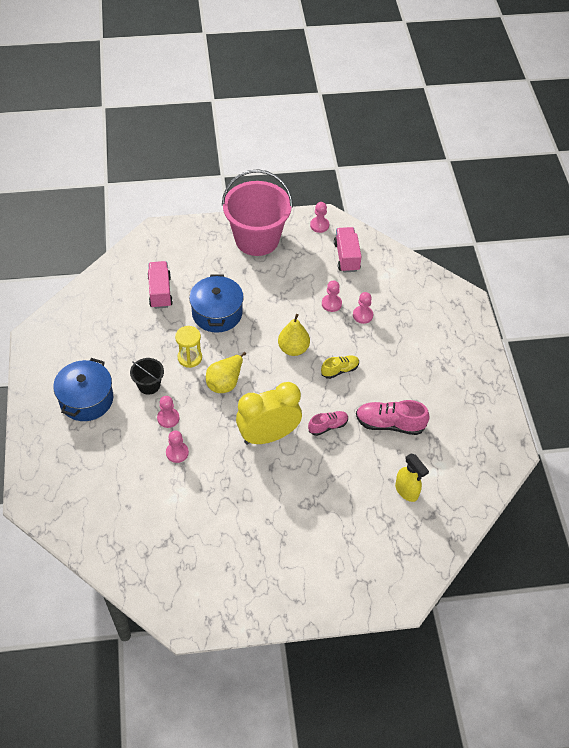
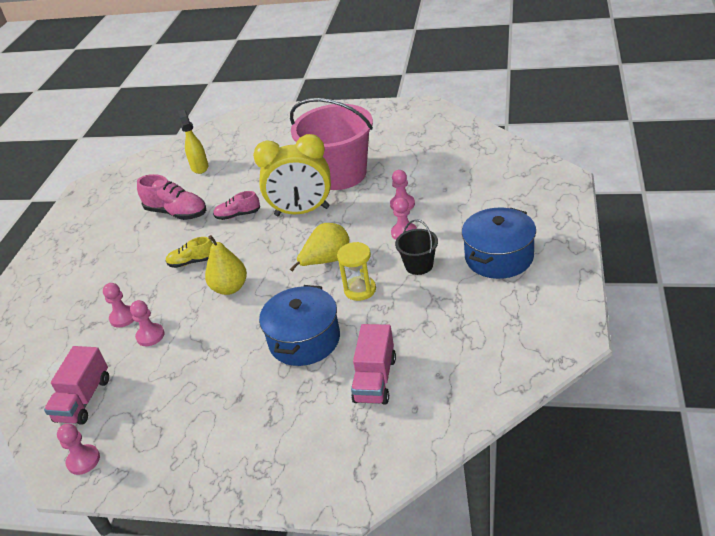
camera: 155 degrees left, 15 degrees down
(257, 239) = (193, 449): pink bucket -> pink bucket (340, 174)

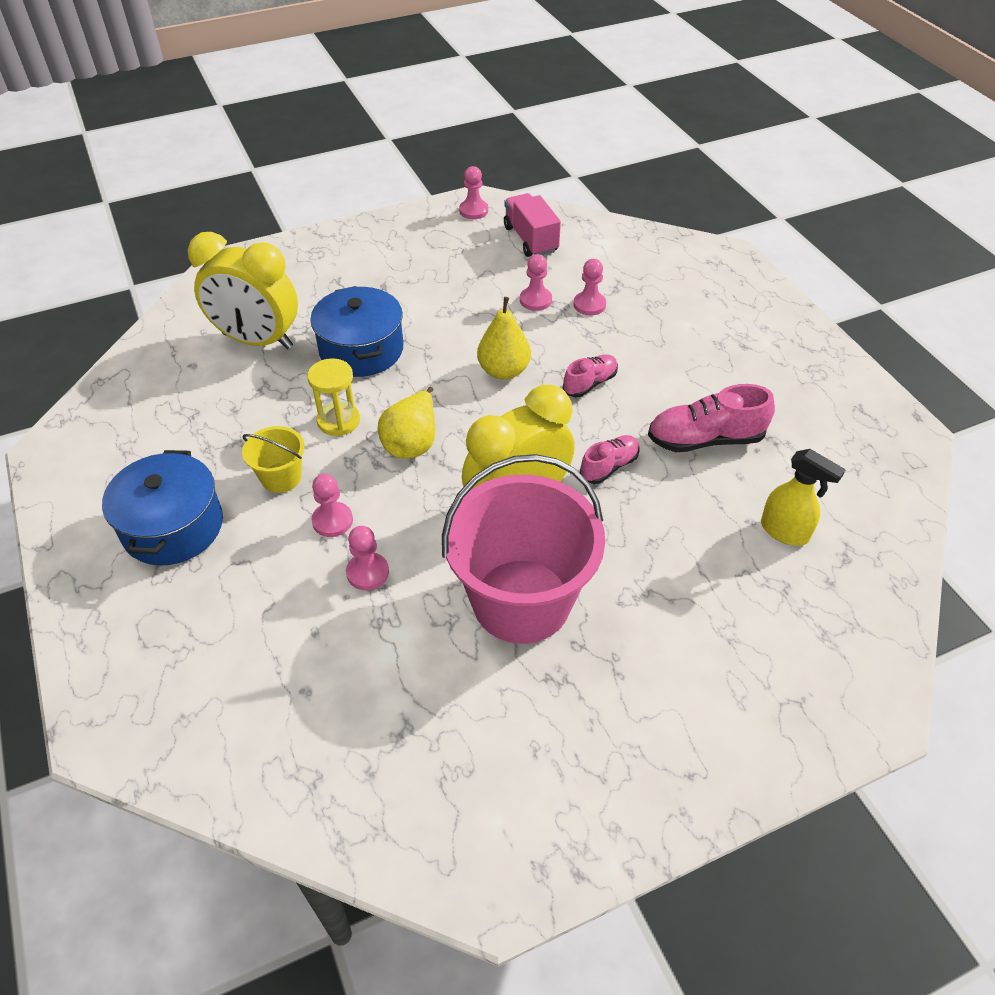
camera: 140 degrees right, 10 degrees up
(192, 262) = (590, 383): yellow shoe -> pink shoe
(375, 379) = (257, 341): pink truck -> yellow clock
(419, 265) = (281, 477): black bucket -> yellow bucket

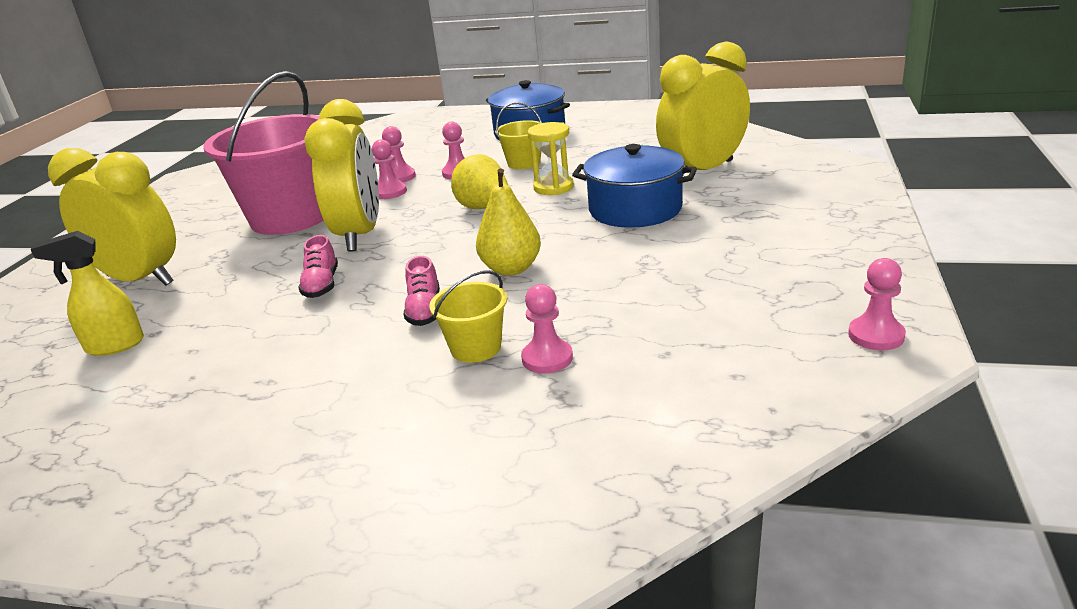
camera: 130 degrees right, 20 degrees down
(530, 239) = (750, 362): pink truck -> none
(535, 300) = (602, 322): pink pawn -> pink pawn (390, 192)
(606, 337) = (476, 348): none -> yellow bucket
(705, 439) = (255, 350): pink shoe -> none
(716, 620) = (140, 280): none -> yellow clock

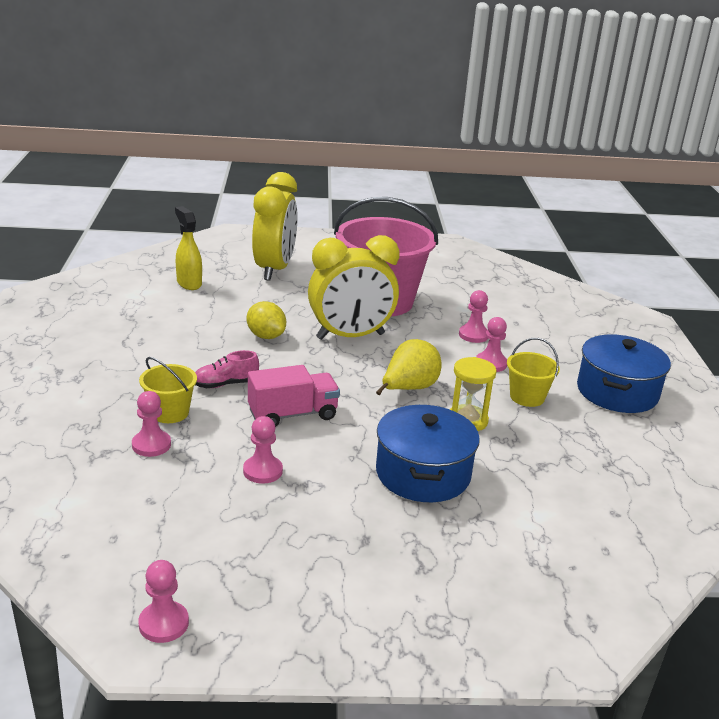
camera: 70 degrees right, 0 degrees up
(322, 285) = (266, 336): pink shoe -> yellow lemon
(390, 192) = (438, 336): pink pawn -> pink pawn (262, 471)
(511, 269) = (292, 414): yellow pear -> pink truck
(703, 170) = (538, 518): yellow clock -> none

